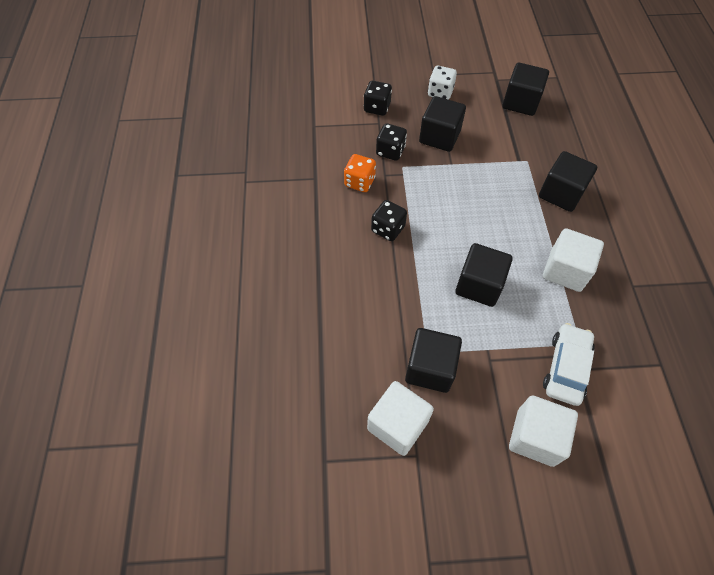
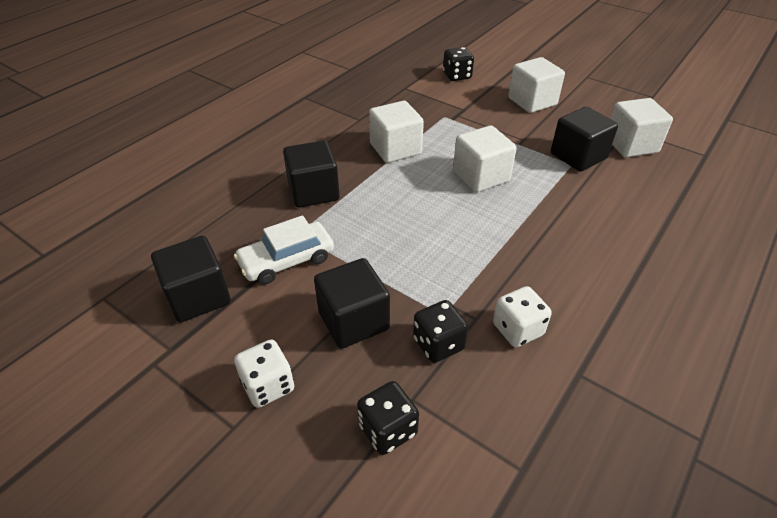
camera: 140 degrees left, 15 degrees down
(359, 182) = (517, 329): orange dice -> white dice
(388, 229) = (527, 261): black dice -> black dice (457, 76)
(479, 285) = (481, 176): black cube -> white cube
(566, 368) = (471, 113): white car -> white car (286, 260)

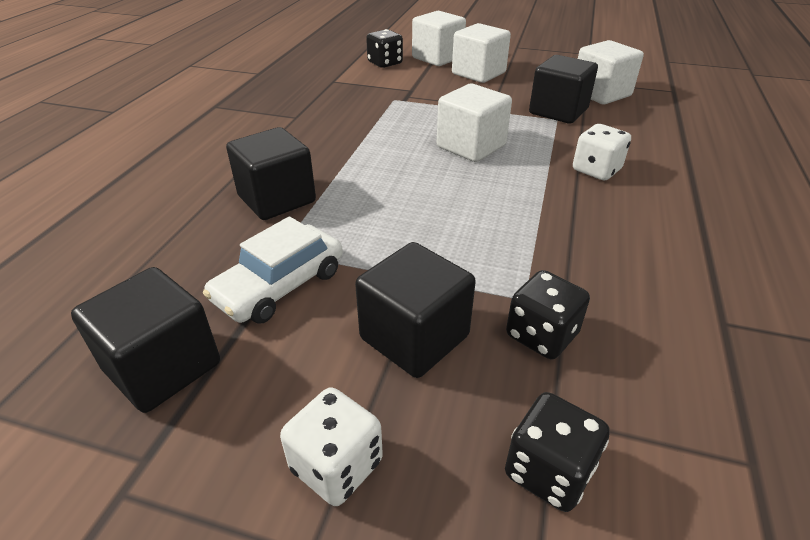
camera: 20 degrees left, 5 degrees down
(395, 149) = (356, 138): white cube -> white cube (437, 58)
(517, 329) = (621, 292): white dice -> white dice (596, 170)

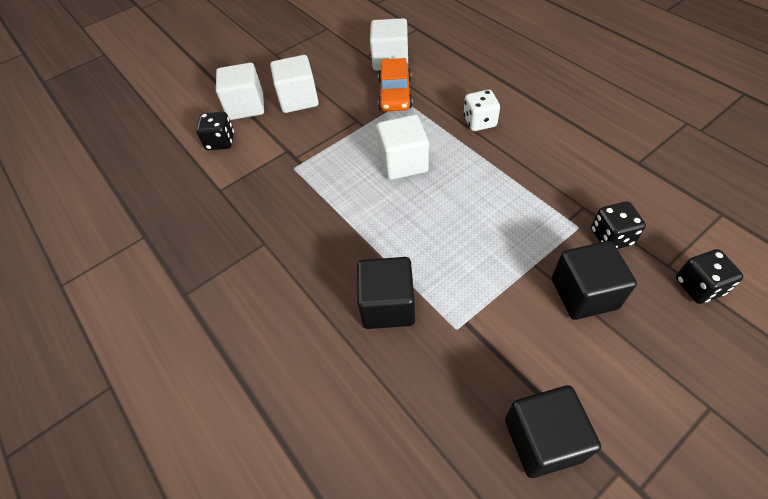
camera: 50 degrees left, 15 degrees up
(279, 285) = (496, 343): white car -> none
(336, 465) = (661, 373): white dice -> none
(558, 111) = (395, 94): black cube -> orange car

